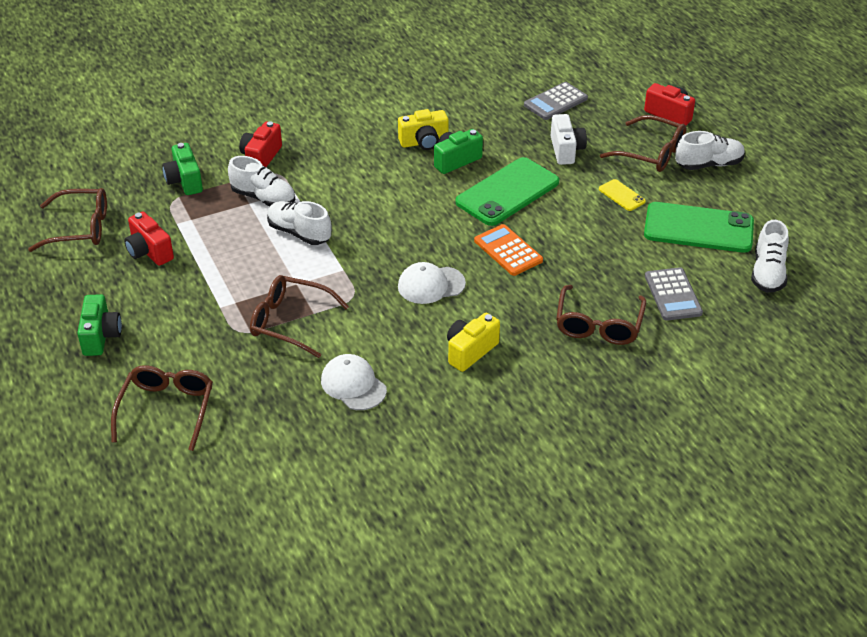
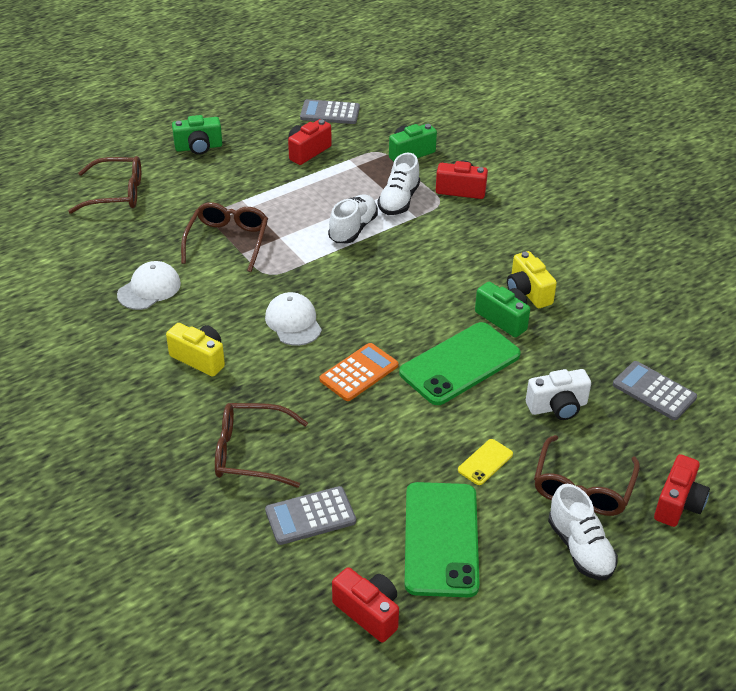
camera: 80 degrees right, 0 degrees up
(80, 228) = (330, 113): brown glasses -> grey calculator
(507, 192) = (460, 364): green phone -> green phone turned 75 degrees counterclockwise
(768, 273) = (368, 612): white shoe -> red camera

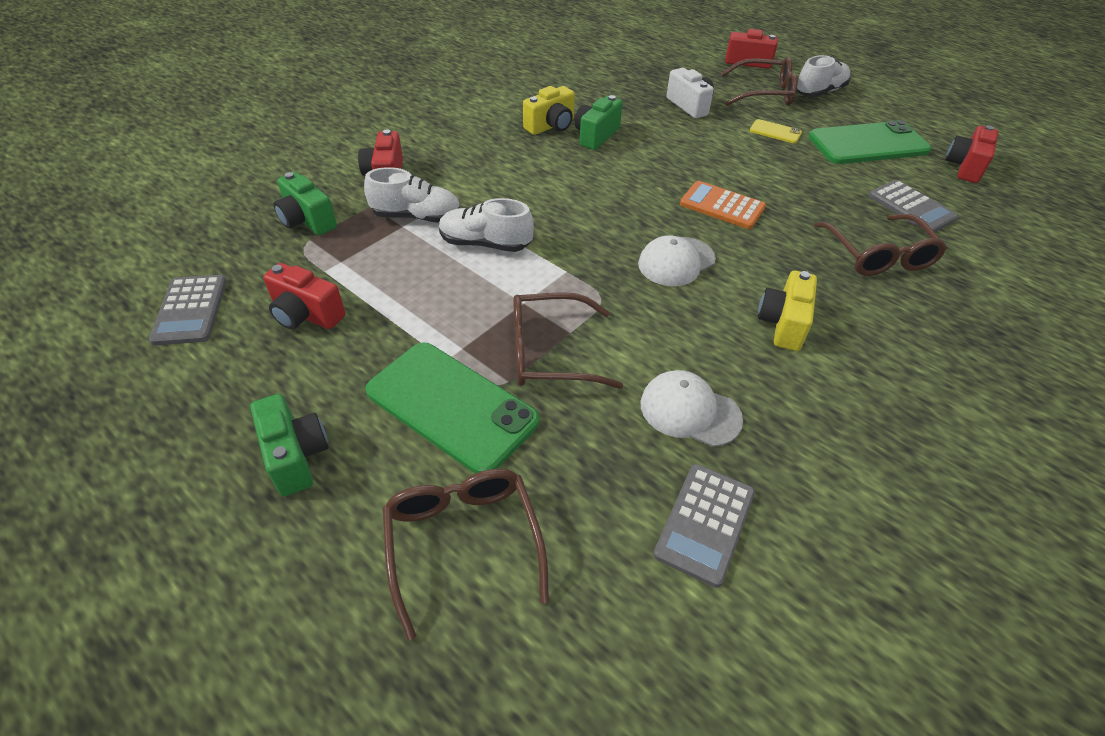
camera: 105 degrees left, 5 degrees up
(460, 364) = (671, 152): green phone -> green phone (452, 406)
(654, 391) = (643, 70): grey calculator -> grey calculator (705, 523)

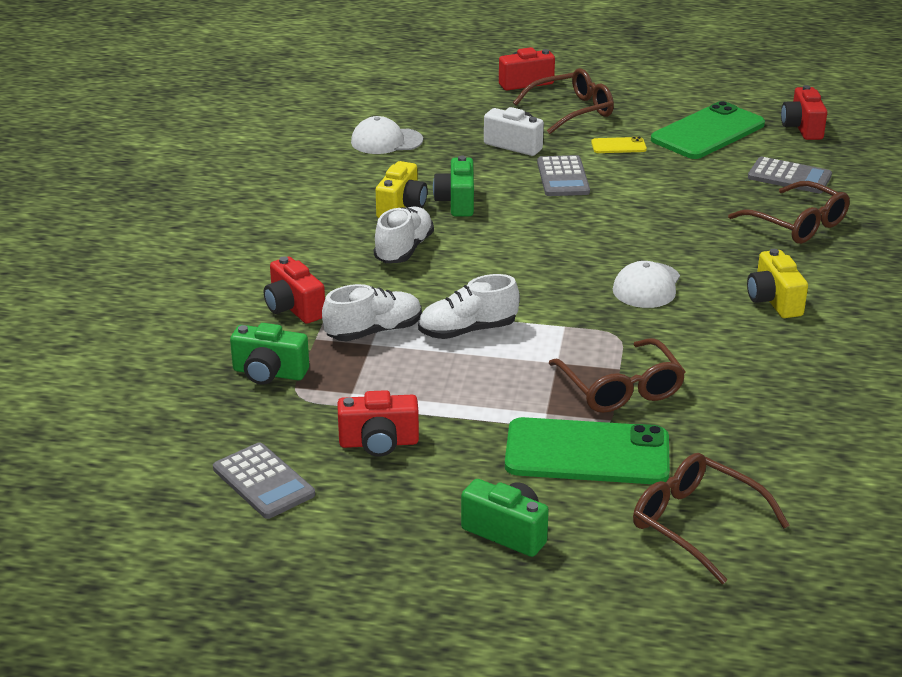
camera: 30 degrees left, 15 degrees down
(550, 353) = (620, 388): brown glasses -> brown glasses turned 75 degrees counterclockwise
(690, 411) = (765, 384): white cap -> white cap (386, 141)
(705, 523) = (841, 444): grey calculator -> grey calculator (563, 177)
(722, 206) = (638, 227): orange calculator -> none
(819, 92) = (621, 94): white shoe -> white shoe (404, 250)

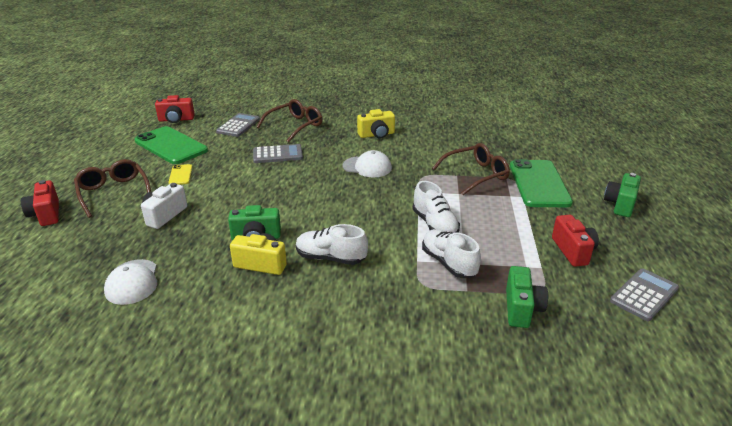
camera: 95 degrees left, 0 degrees up
(294, 308) = (428, 307): red camera -> none
(563, 177) = (223, 195): grey calculator -> grey calculator (277, 154)
(696, 524) = (575, 158): brown glasses -> none

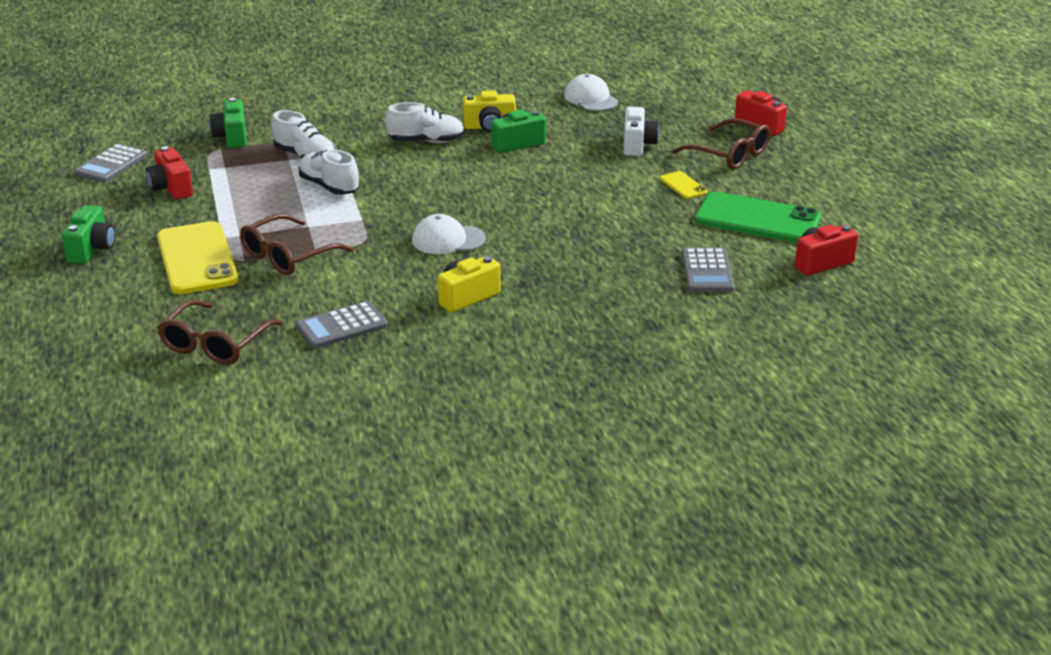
camera: 160 degrees right, 0 degrees up
(277, 154) = (590, 235): grey calculator -> grey calculator (342, 326)
(295, 126) = (615, 288): brown glasses -> brown glasses (216, 344)
(538, 184) = (197, 259): green phone -> yellow phone

